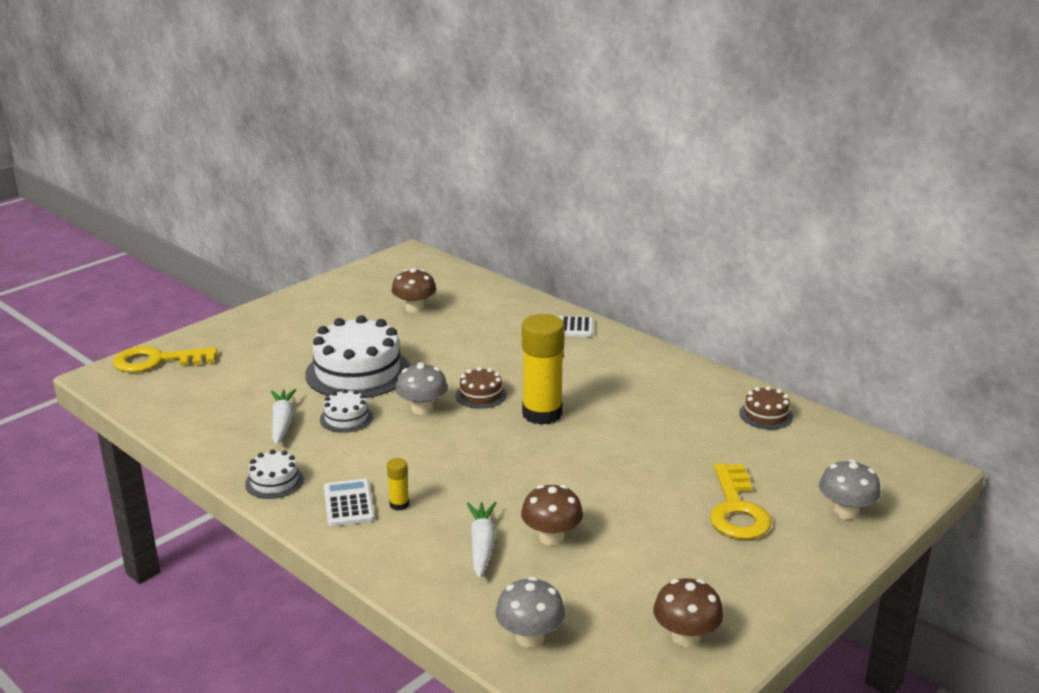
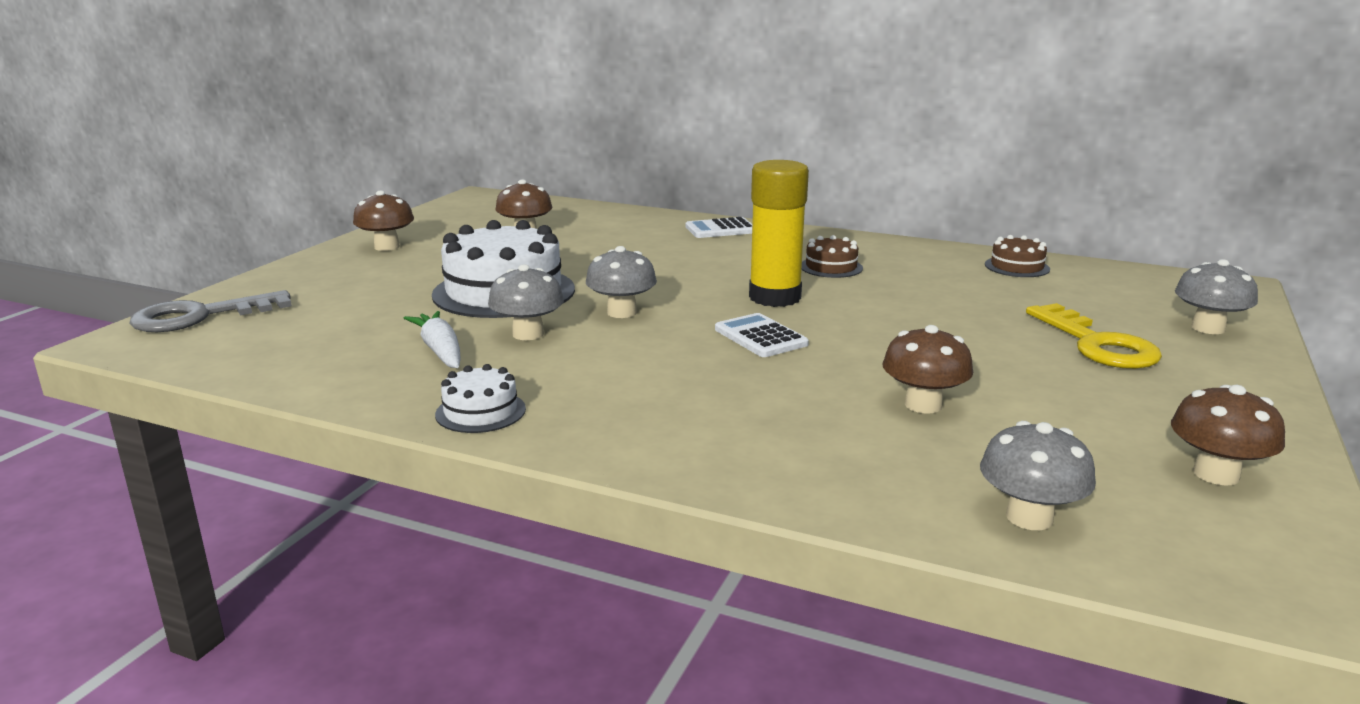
camera: 20 degrees left, 5 degrees down
(156, 361) = (200, 316): yellow key -> grey key
(308, 307) = (387, 247): none -> brown mushroom
(346, 418) = (528, 334): white cake -> grey mushroom
(348, 503) = (614, 417): white calculator -> white calculator (760, 337)
(399, 504) = (687, 406): yellow glue stick -> none
(481, 395) = (683, 291): brown cake -> brown cake (831, 267)
(482, 545) = (845, 429): white carrot -> none

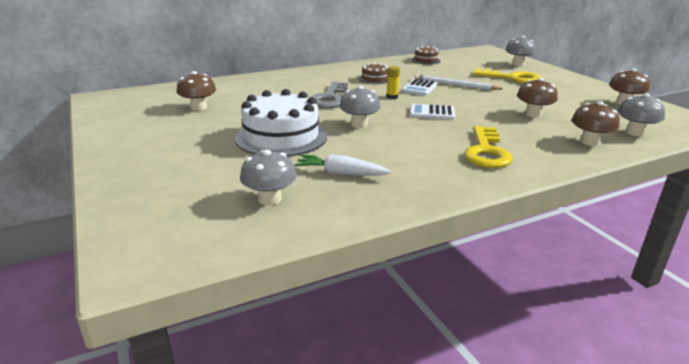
camera: 50 degrees left, 5 degrees up
(200, 316) = (141, 227): grey key -> grey key (329, 98)
(387, 247) = (134, 141): brown mushroom -> brown mushroom (589, 142)
(480, 411) = (438, 186): white cake -> none
(528, 334) = (353, 149): grey mushroom -> grey mushroom (270, 199)
(663, 411) = (486, 152): none -> yellow key
(720, 229) = (287, 77): white calculator -> white calculator (419, 88)
(775, 297) = (392, 97): yellow glue stick -> yellow glue stick, size x0.43
(936, 316) = (455, 85): none -> white pencil

